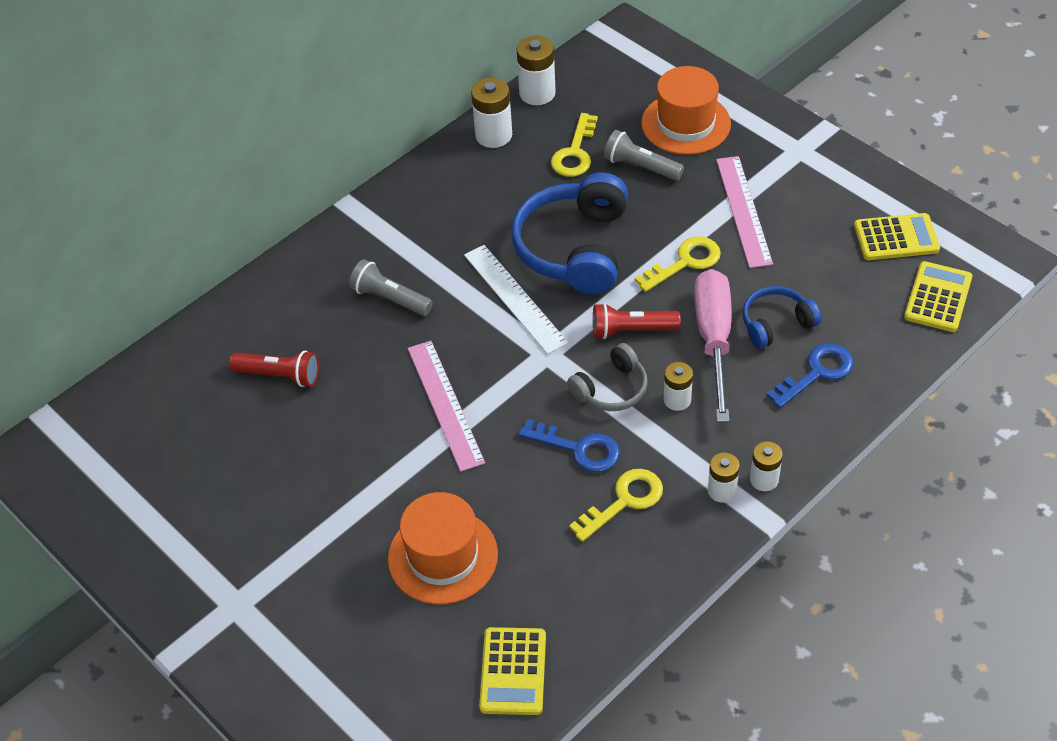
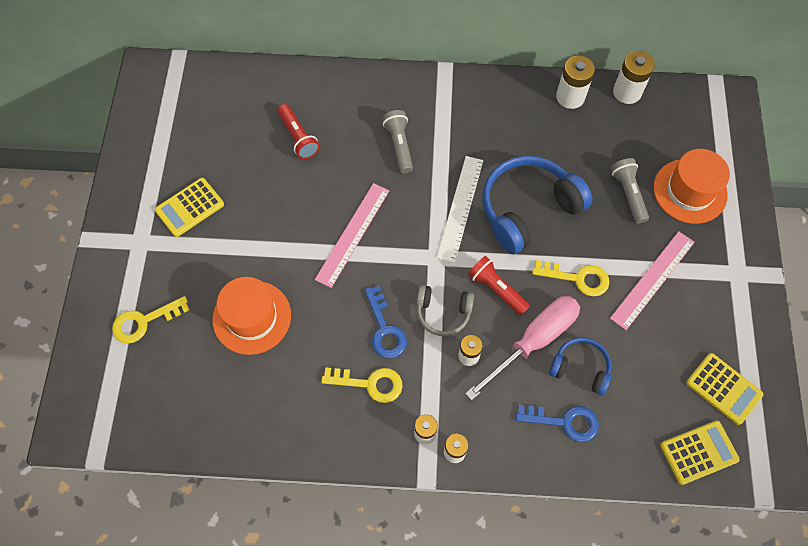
camera: 45 degrees right, 15 degrees up
(513, 671) = (208, 415): yellow calculator -> yellow calculator (190, 207)
(575, 152) = (602, 150): yellow key -> yellow key (144, 321)

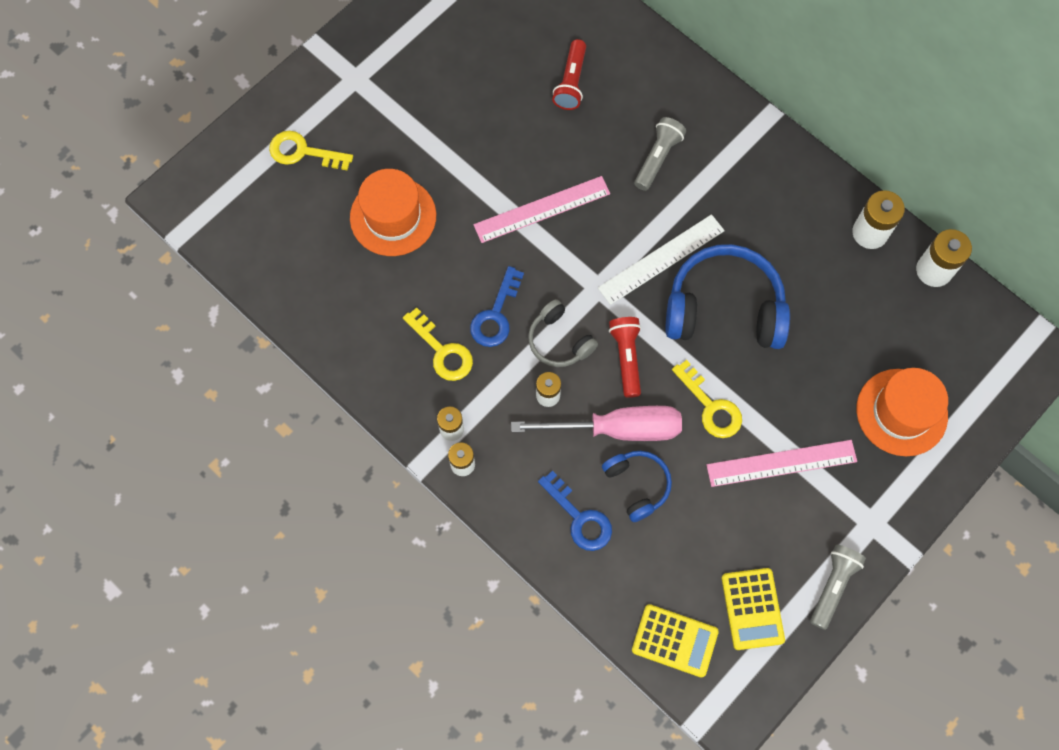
camera: 40 degrees right, 5 degrees up
(190, 207) = (421, 78): yellow calculator -> none
(628, 194) = (836, 368): grey flashlight -> grey flashlight (833, 586)

